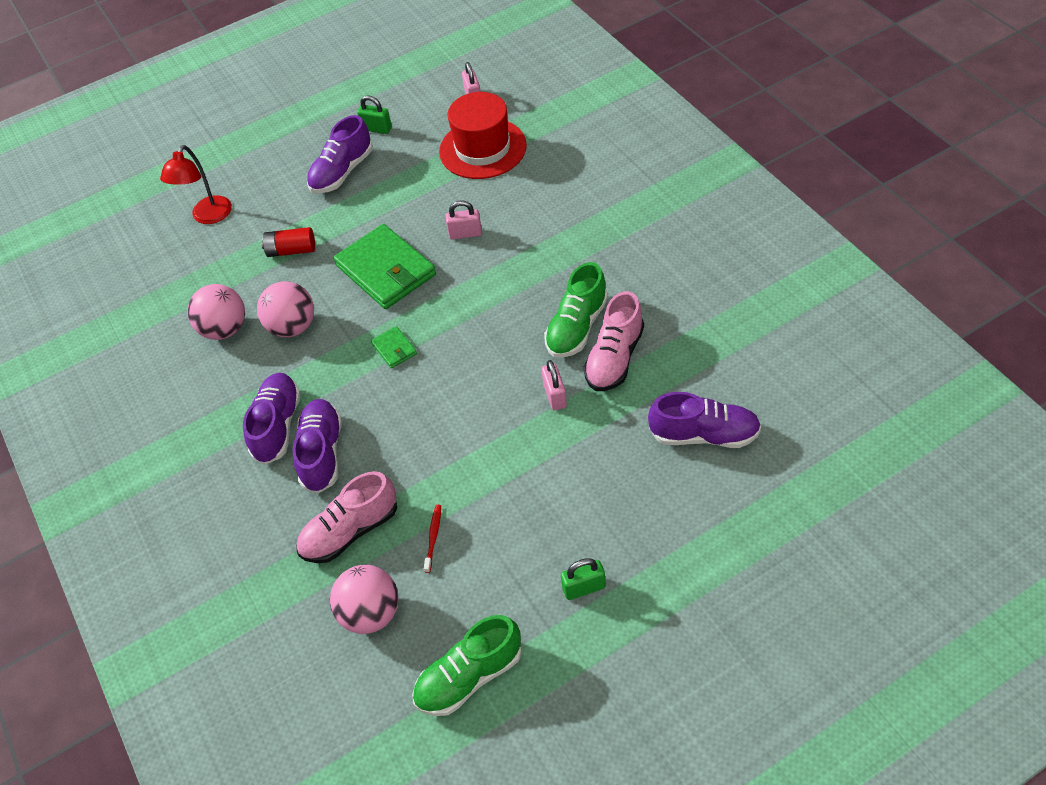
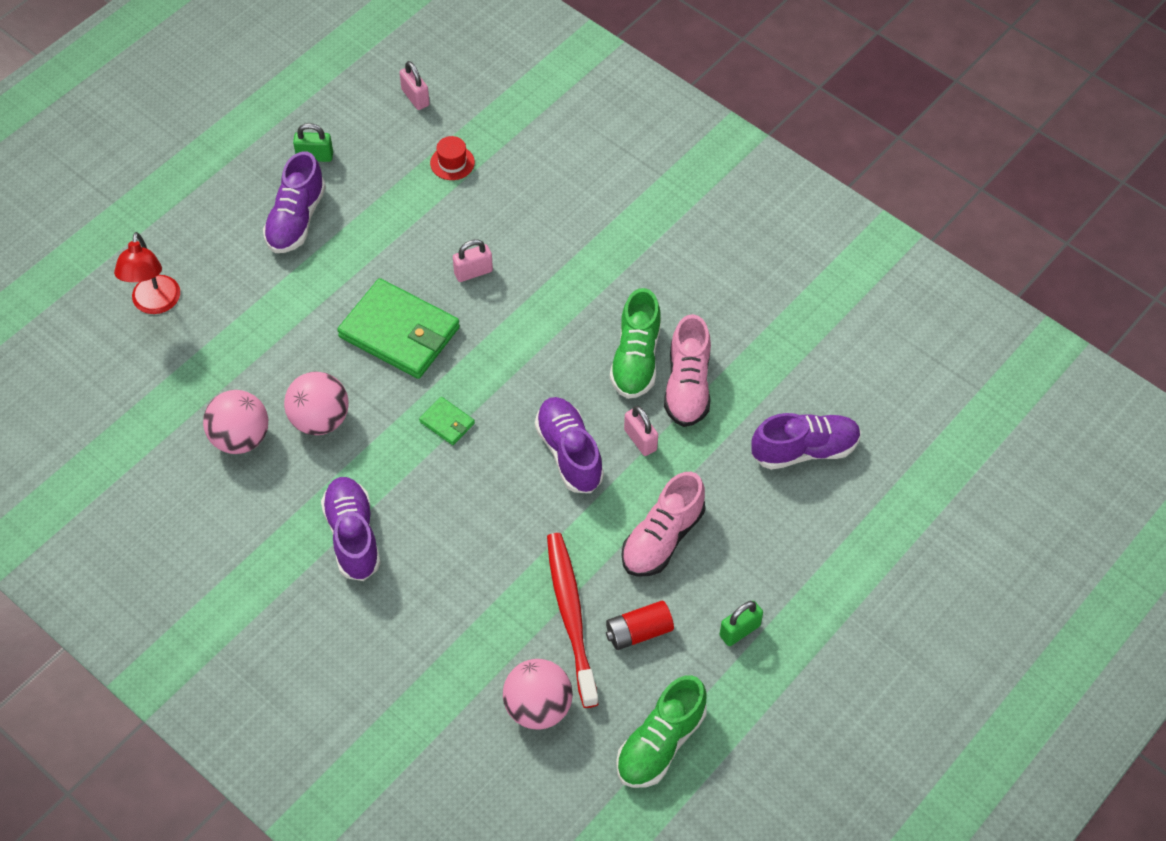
camera: 25 degrees left, 5 degrees up
(291, 250) = (277, 328): red battery -> red battery (638, 632)
(322, 453) = (416, 555): purple shoe -> purple shoe (569, 453)
(350, 531) = (482, 630): pink shoe -> pink shoe (662, 538)
(433, 537) = (571, 616): red toothbrush -> red toothbrush, size x2.43
(482, 148) = (452, 163): red hat -> red hat, size x0.43

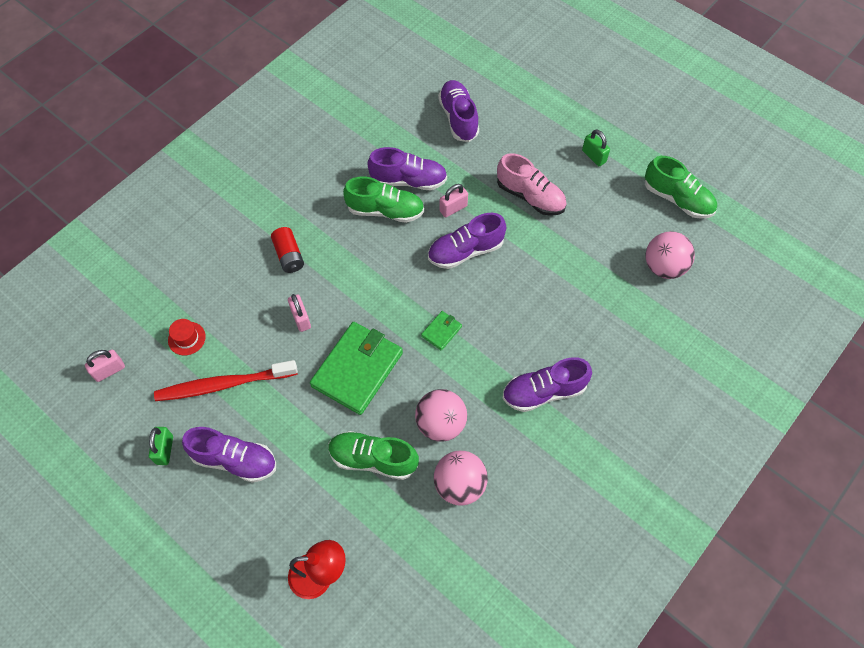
camera: 90 degrees left, 5 degrees up
(282, 350) = (373, 459): none -> green shoe
(571, 616) = (594, 248): red toothbrush -> red toothbrush (223, 384)
(638, 632) = (601, 210): red battery -> red battery (289, 256)
(687, 386) = (408, 180): pink shoe -> purple shoe

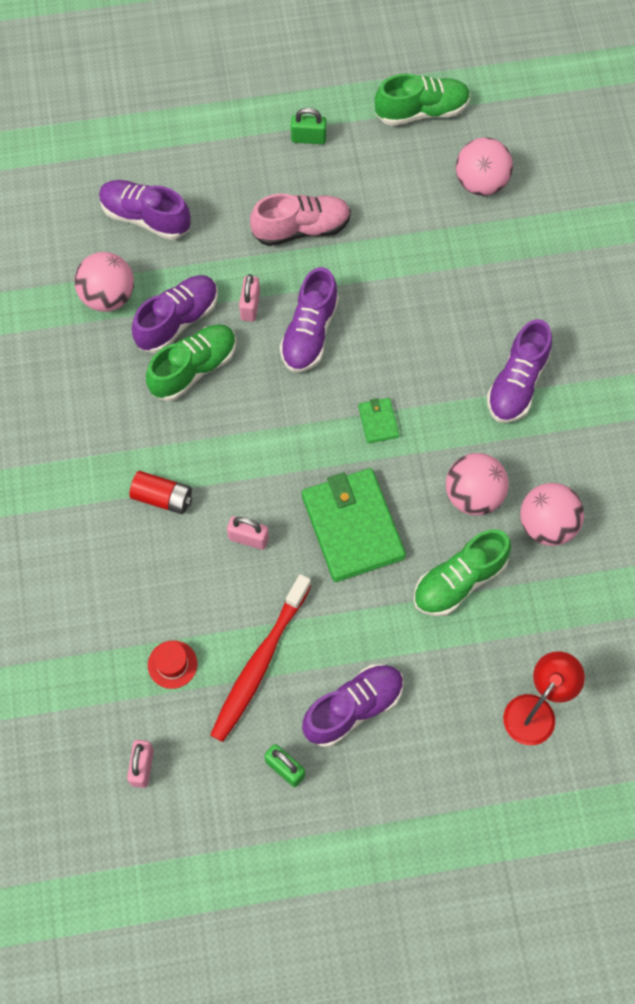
camera: 50 degrees left, 5 degrees up
(391, 137) = (108, 296): none -> pink ball

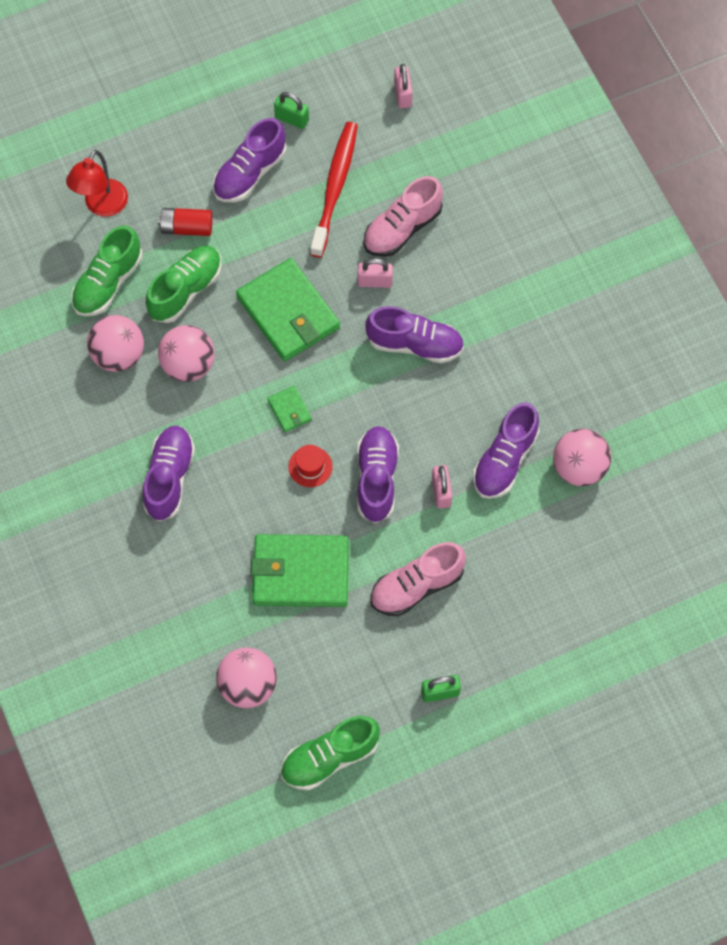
camera: 165 degrees right, 0 degrees up
(145, 217) = (574, 559): purple shoe -> purple shoe (415, 344)
(162, 498) = (460, 297): red battery -> red battery (187, 227)
(172, 664) = (405, 170): red hat -> red hat (310, 466)
(193, 369) = (473, 417): green shoe -> green shoe (108, 282)
(199, 593) = (402, 228): none -> pink shoe
(408, 265) = (300, 573): none -> green wallet

